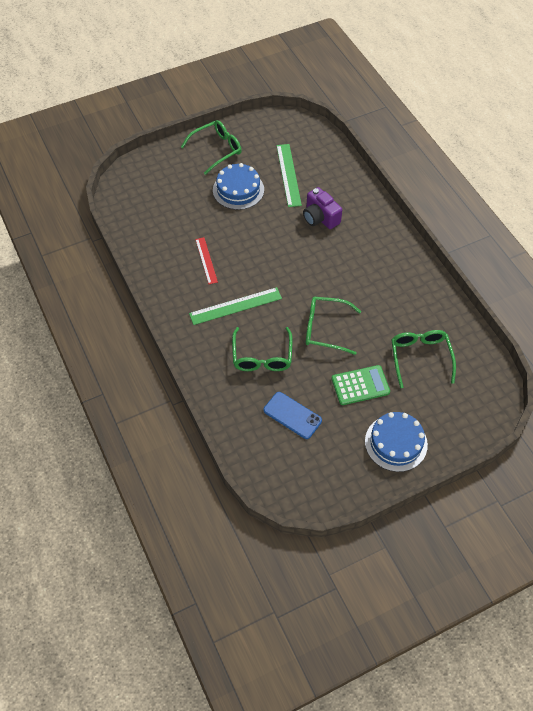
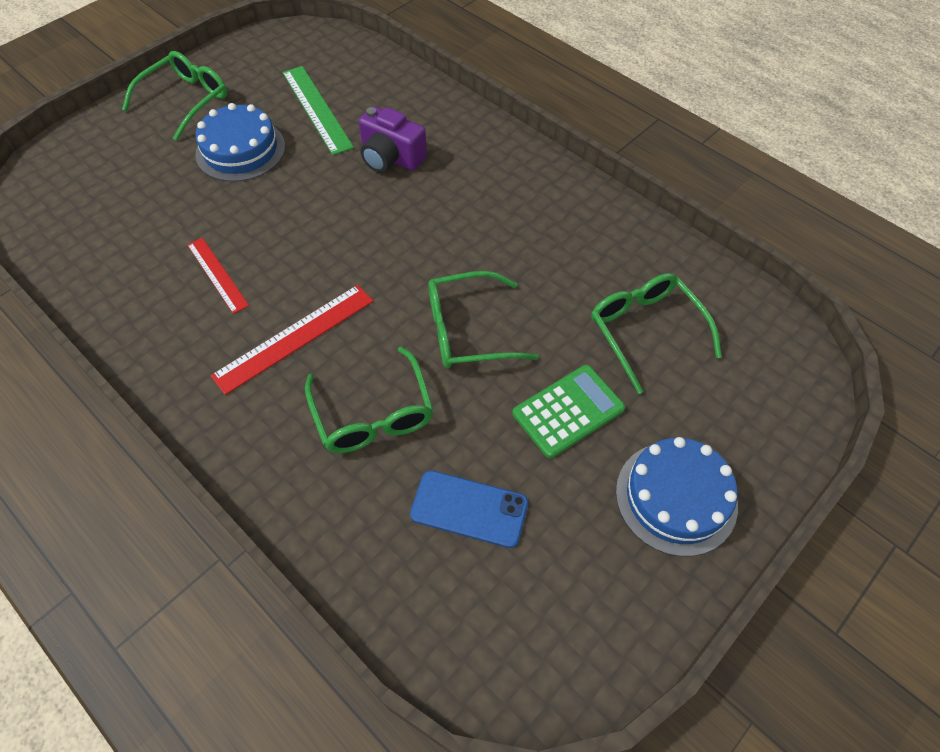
camera: 20 degrees left, 0 degrees up
(235, 306) = (295, 338): green ruler -> red ruler

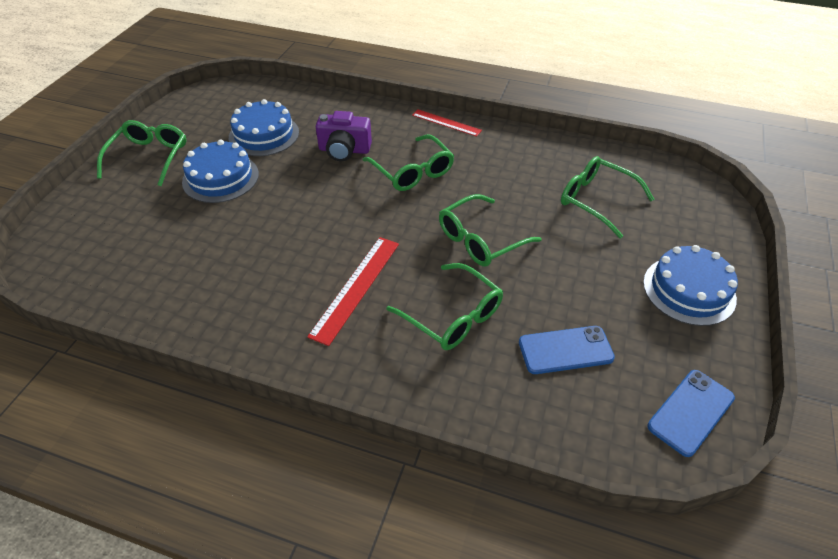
camera: 25 degrees left, 10 degrees down
(217, 274) = (262, 266): red ruler -> red ruler (446, 122)
(317, 109) = (264, 135): green ruler -> blue cake
(449, 212) = (412, 171): none -> green glasses
(560, 650) = (690, 412): none -> blue phone
(568, 411) = (584, 265): green calculator -> none

